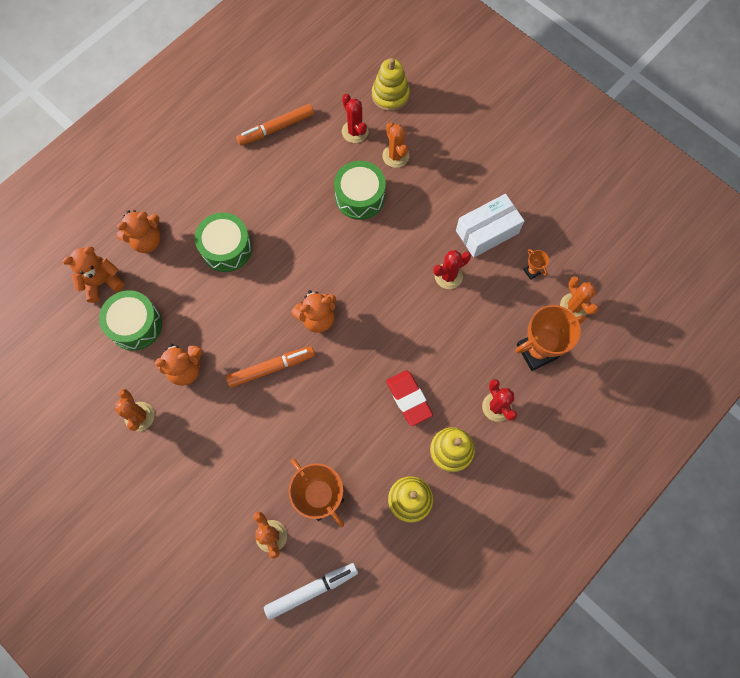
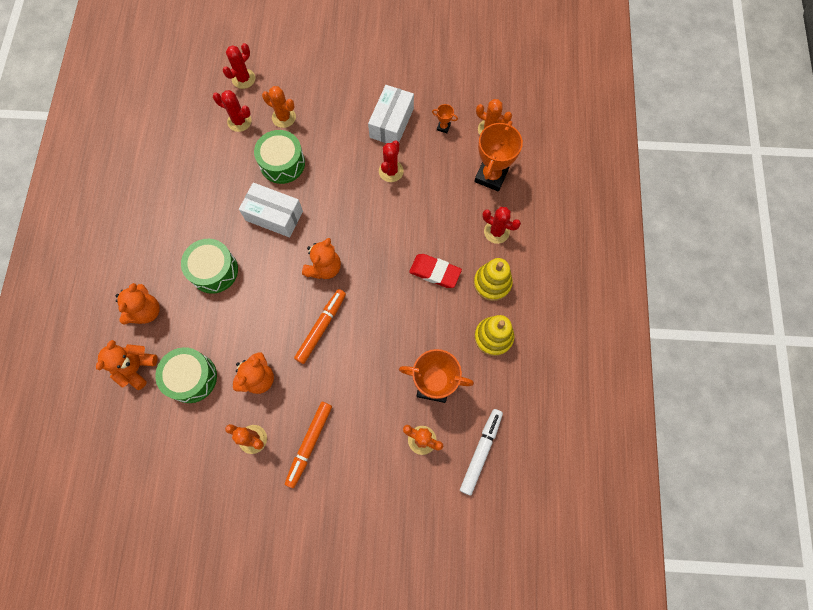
camera: 40 degrees left, 0 degrees up
(276, 128) = (177, 160): orange marker -> orange marker (309, 444)
(314, 238) = (274, 216): none -> white box
(390, 95) = (243, 79): yellow stacking toy -> red cactus

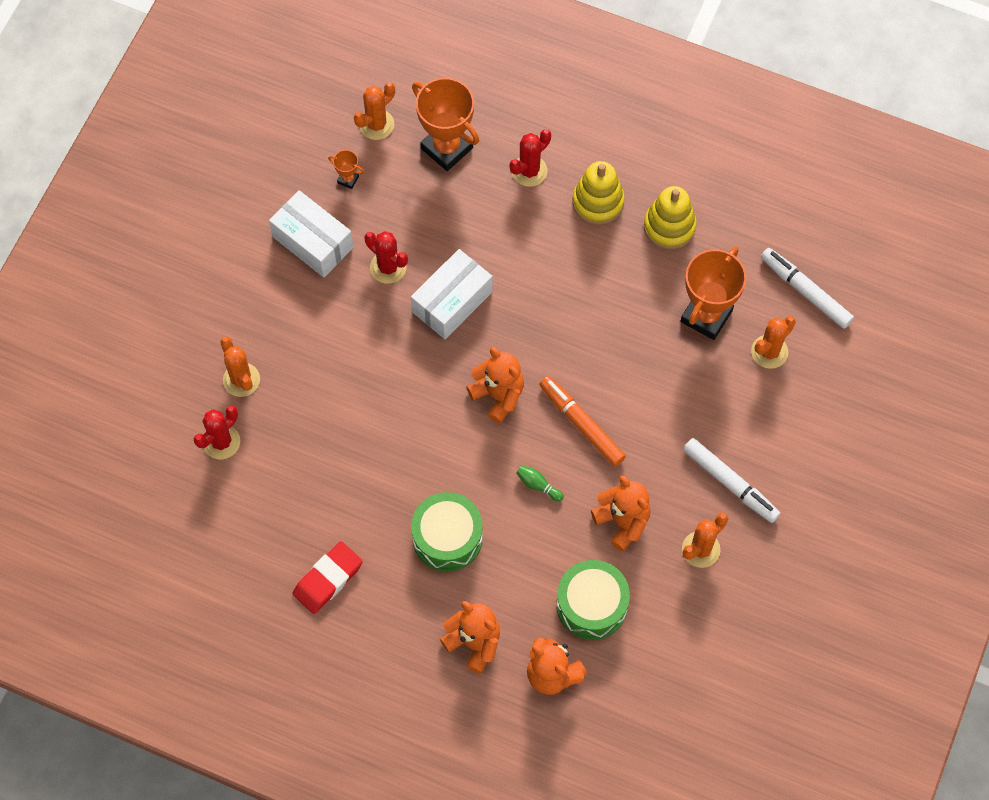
camera: 70 degrees left, 5 degrees down
(243, 79) = (150, 417): red cactus -> none
(267, 314) = (538, 485): none -> green bowling pin
(274, 216) = (395, 436): white box -> white box (452, 302)
(282, 163) = (316, 403): green drum -> none
(284, 117) = (241, 380): orange cactus -> orange cactus turned 75 degrees counterclockwise
(309, 444) = (730, 483): orange marker -> white marker
(435, 272) = (557, 263): red eraser -> red eraser (328, 579)
(443, 127) = (348, 179): orange trophy -> orange trophy turned 75 degrees clockwise

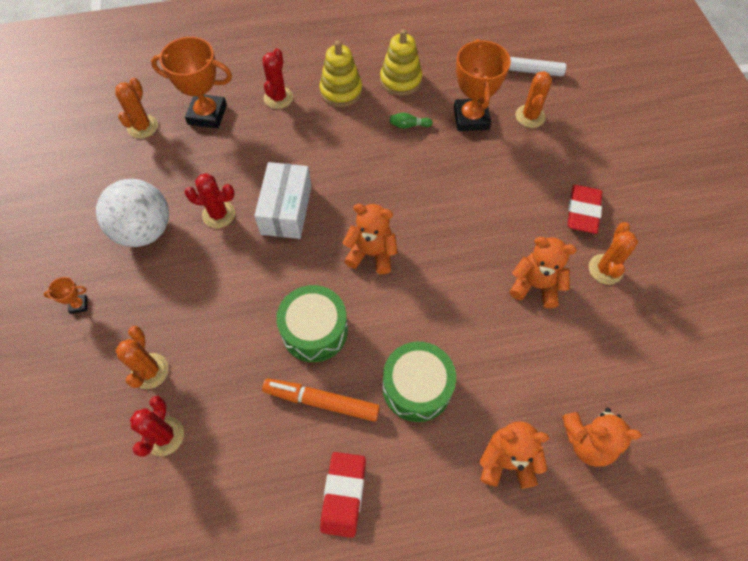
camera: 35 degrees left, 5 degrees down
(241, 380) = (150, 371): orange cactus -> orange cactus turned 60 degrees clockwise
(313, 242) = (144, 230): white box -> white ball
(348, 179) = (144, 173): orange trophy -> orange trophy (79, 305)
(538, 485) = (453, 299): green bowling pin -> green bowling pin (408, 125)
(581, 424) = (448, 236): orange marker -> orange marker (321, 402)
(592, 605) = (568, 364): green drum -> green drum (314, 330)
(730, 483) = (582, 212): white marker -> red eraser

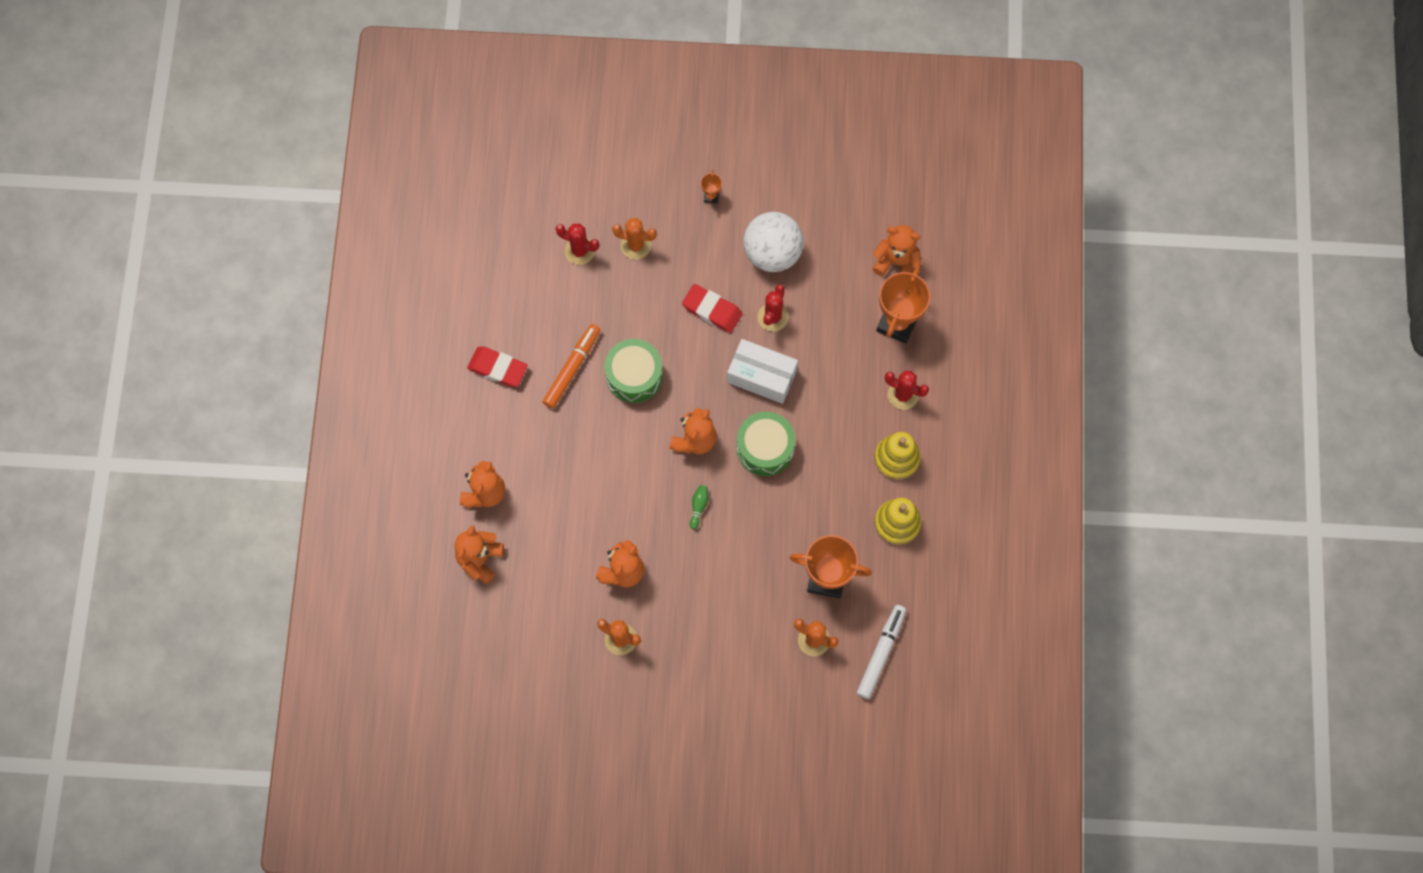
camera: 105 degrees right, 10 degrees up
(142, 127) = (896, 262): orange cactus -> orange teddy bear
(408, 125) = (833, 514): green bowling pin -> green bowling pin (698, 507)
(417, 387) = (562, 443): green drum -> green drum (765, 448)
(582, 212) = (685, 645): red eraser -> red eraser (712, 310)

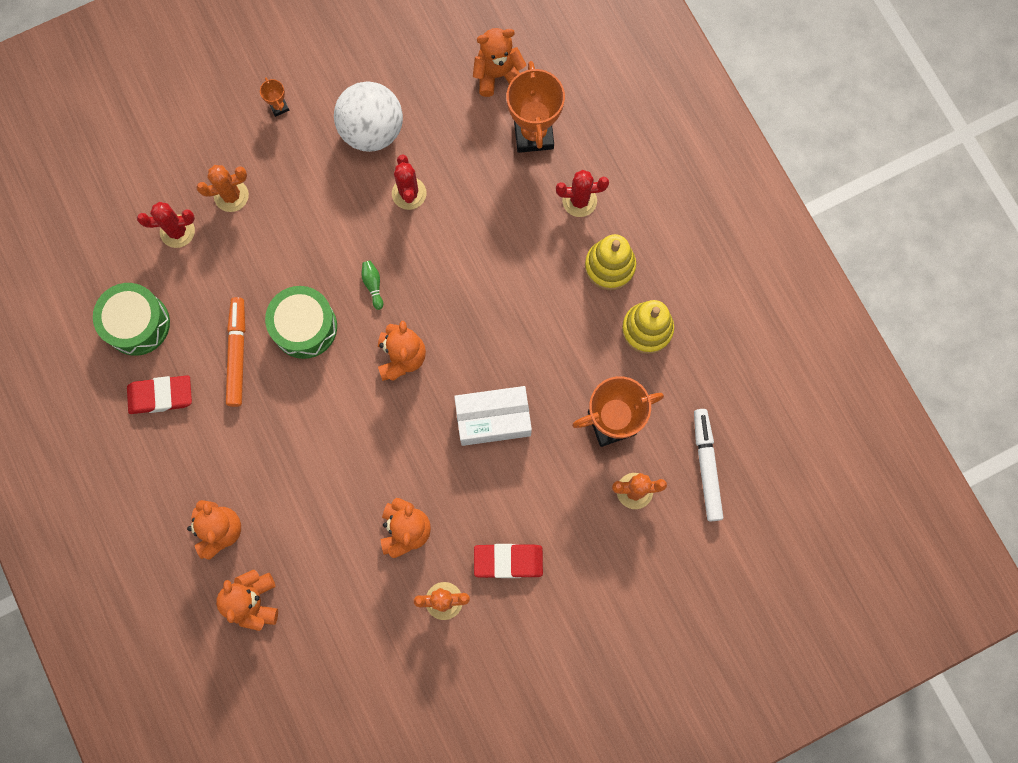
camera: 30 degrees left, 5 degrees up
(698, 507) = (445, 422): green bowling pin -> green bowling pin (373, 285)
(712, 310) = (345, 219): red eraser -> red eraser (508, 561)
(761, 376) = (432, 258): white box -> white box (493, 419)
(765, 448) = (476, 327): green drum -> green drum (137, 324)

